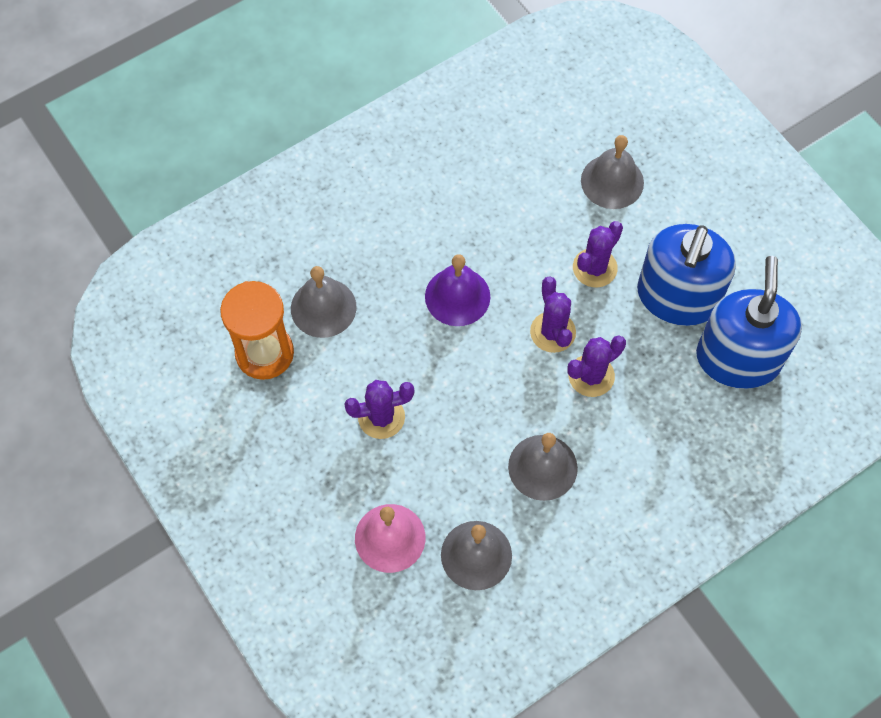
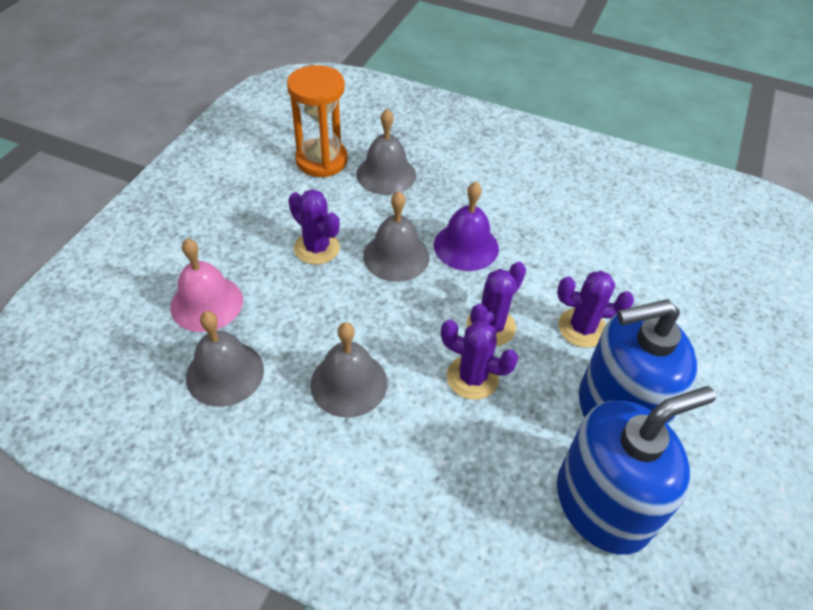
camera: 55 degrees right, 15 degrees down
(612, 181) = (678, 300): grey bell -> grey bell (396, 256)

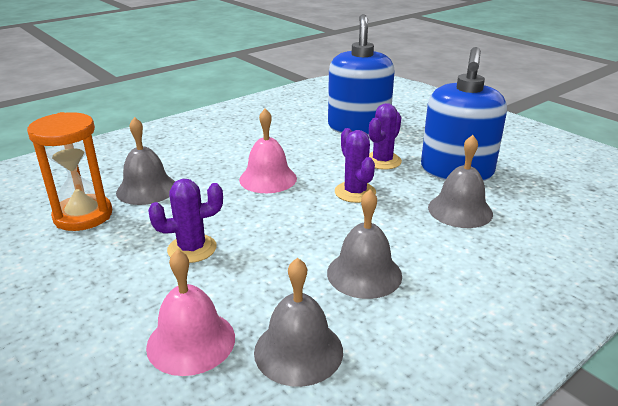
camera: 60 degrees left, 20 degrees down
(396, 256) = (246, 211): grey bell -> grey bell (460, 210)
(466, 246) = (268, 178): purple bell -> pink bell
(472, 377) = (397, 214): purple cactus -> none
(602, 503) = (525, 198): blue soap dispenser -> blue soap dispenser (358, 127)

